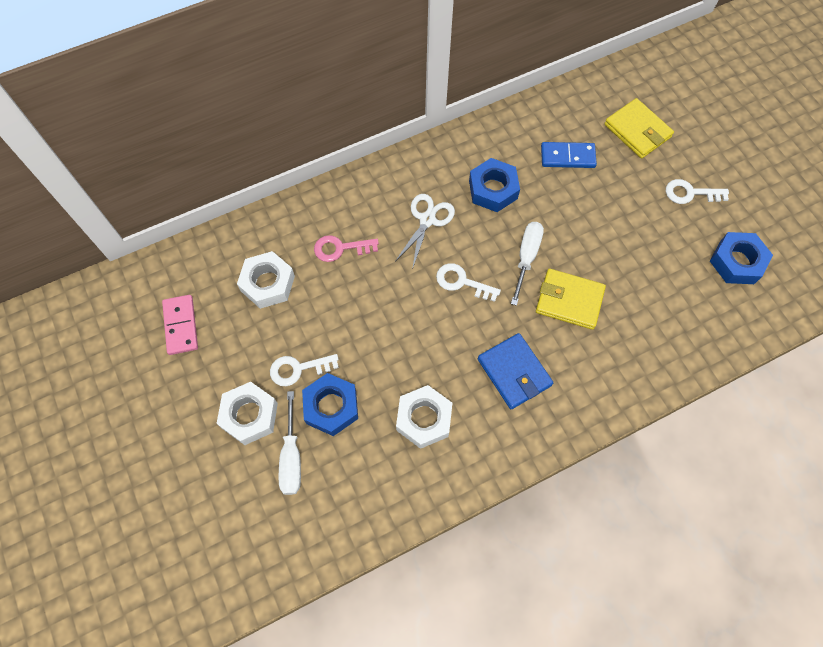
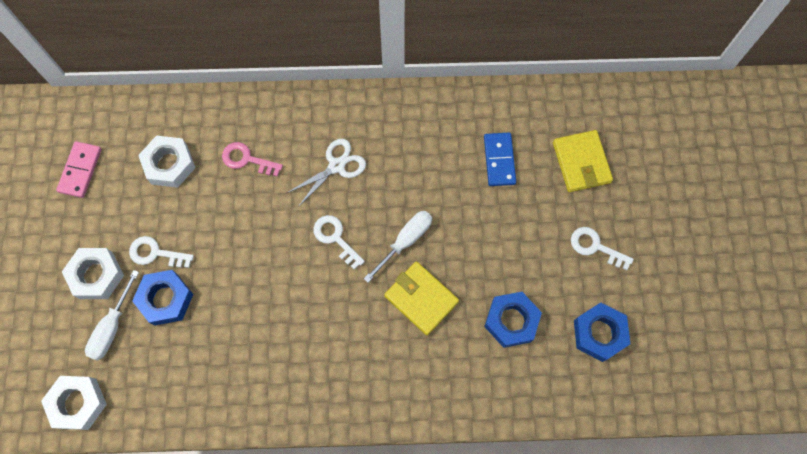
camera: 25 degrees right, 5 degrees up
(424, 419) = (236, 346): white nut -> white nut (78, 403)
(493, 189) = (411, 162): blue nut -> blue nut (511, 321)
(514, 372) = (335, 341): blue wallet -> none
(567, 157) = (499, 160): blue domino -> blue domino turned 60 degrees clockwise

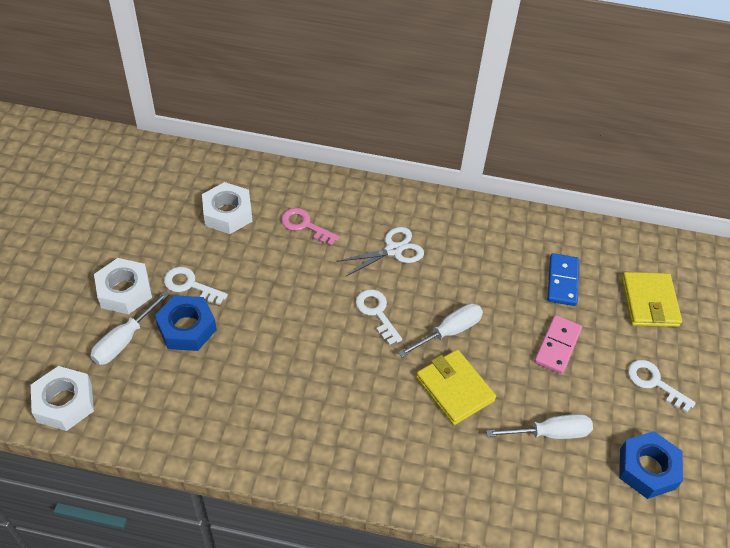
camera: 10 degrees right, 20 degrees down
(80, 170) = (140, 200): pink domino -> pink domino (557, 346)
(511, 321) = (549, 433): blue nut -> white screwdriver

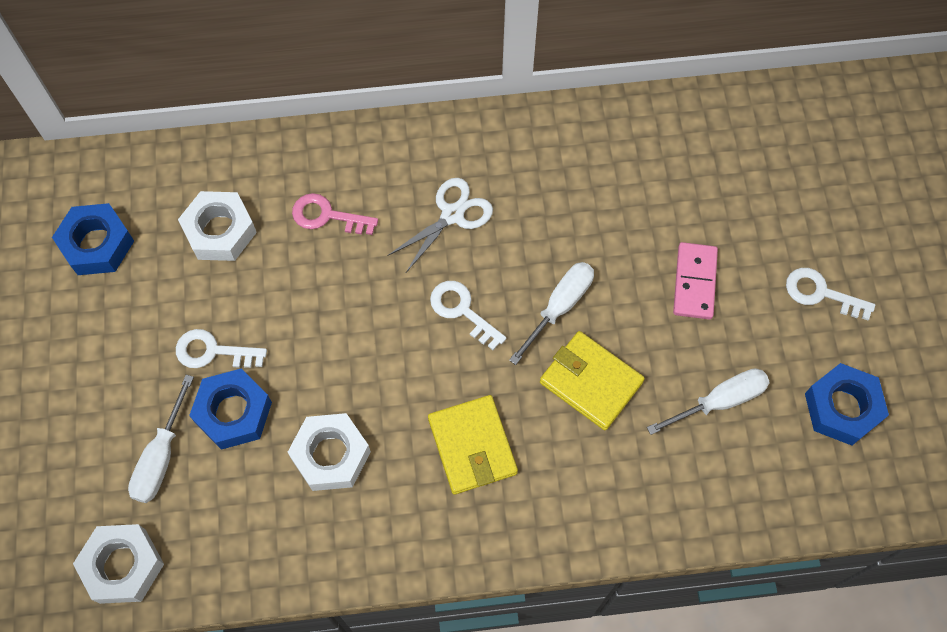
camera: 15 degrees left, 15 degrees up
(124, 291) = (132, 388): white nut -> white nut (330, 455)
(142, 197) = (97, 244): none -> blue nut
(562, 281) = (674, 190): blue domino -> none
(649, 302) = (786, 184): yellow wallet -> yellow wallet (472, 446)

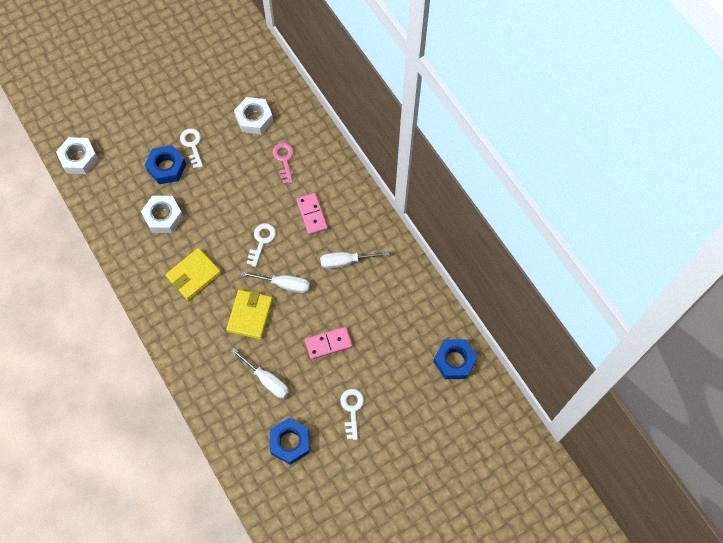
camera: 65 degrees right, 0 degrees up
(97, 244) = (223, 73): blue nut -> blue nut (454, 361)
(161, 456) = (134, 149): white screwdriver -> white screwdriver (346, 261)
(452, 215) = (312, 214): white scissors -> pink domino

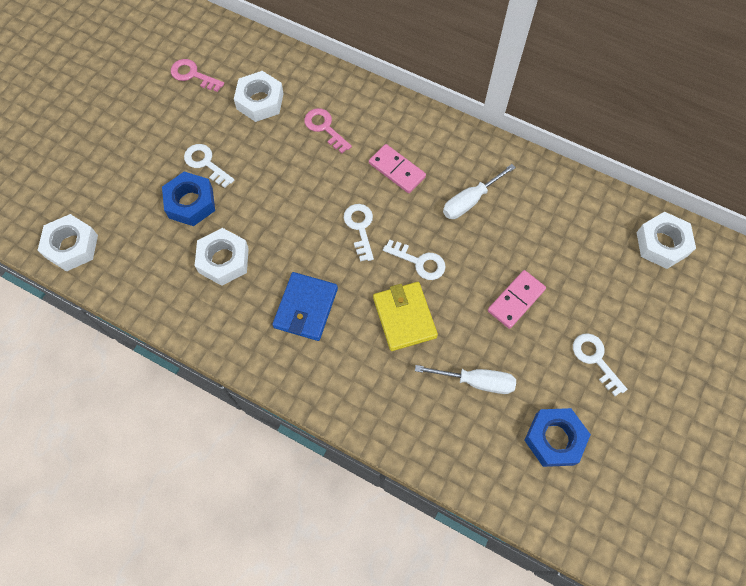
camera: 30 degrees left, 0 degrees up
(193, 275) = (306, 308): yellow wallet -> blue wallet
(222, 77) = (193, 75): none -> pink key
(284, 284) = (419, 262): white screwdriver -> white key
(454, 361) = (662, 244): blue nut -> white nut

